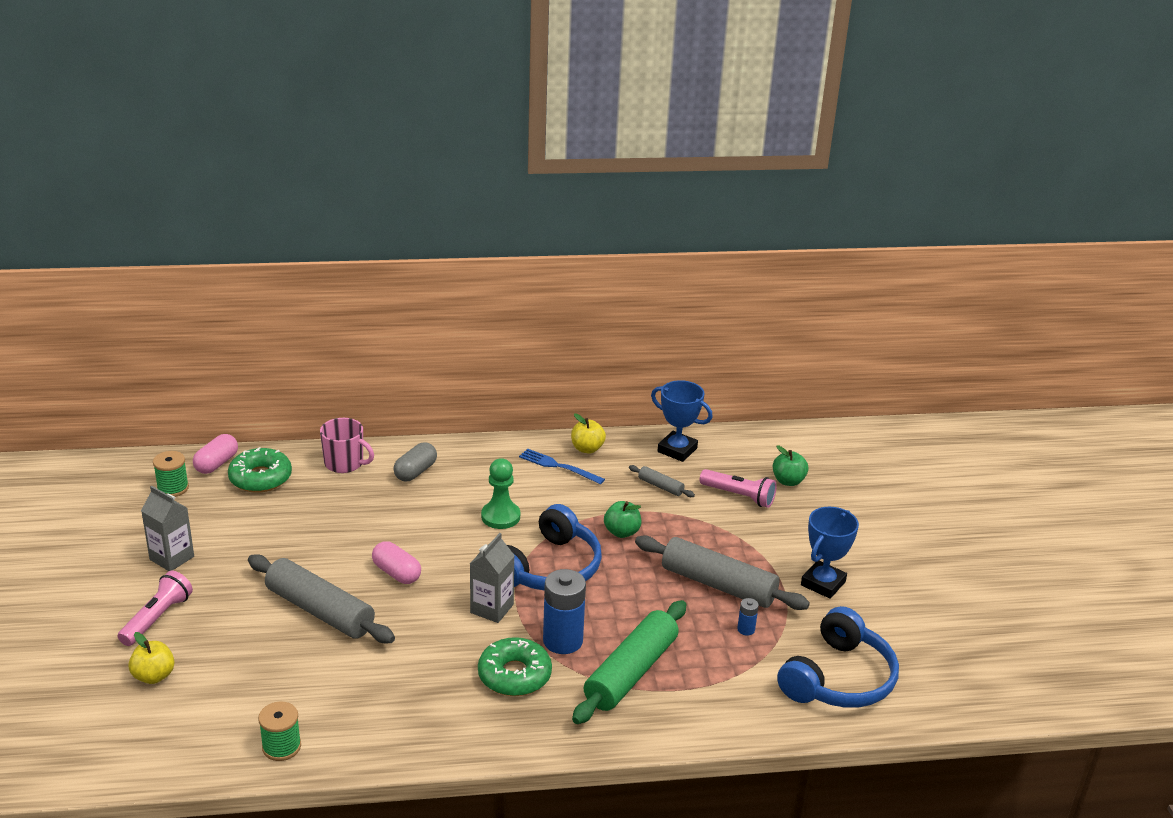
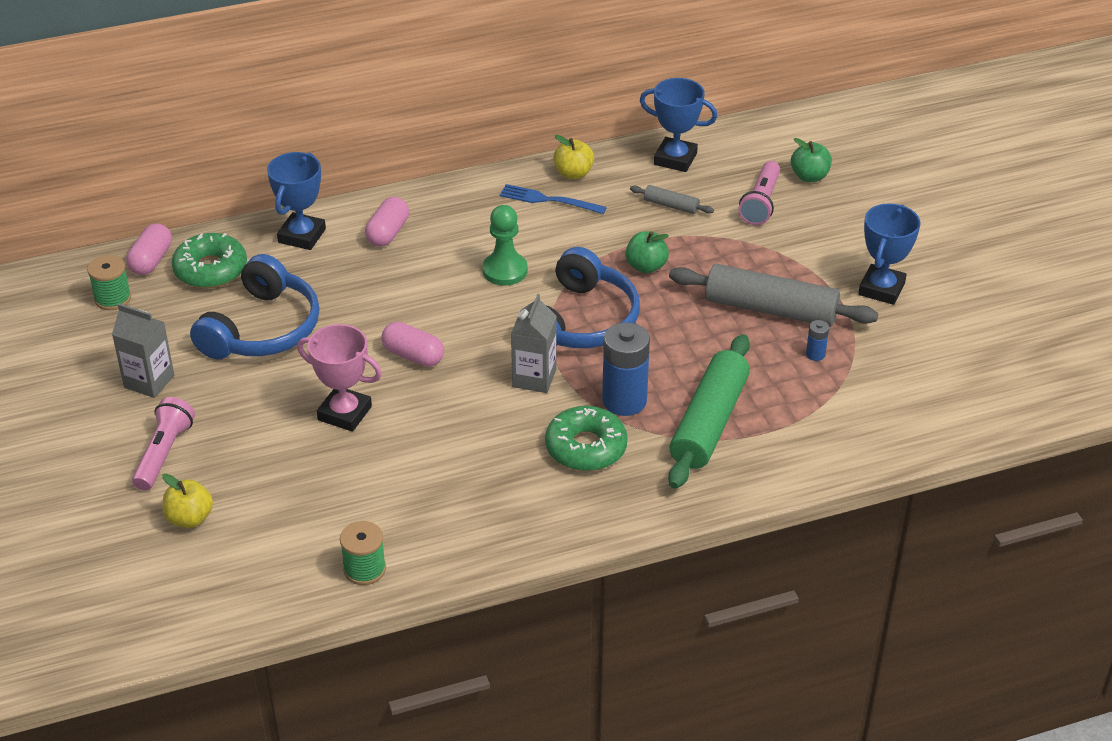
camera: 10 degrees left, 10 degrees up
(320, 611) = (345, 413): grey rolling pin -> pink trophy
(345, 463) = (302, 236): pink mug -> blue trophy
(415, 472) = (388, 233): grey capsule -> pink capsule
(739, 496) = (761, 203): pink flashlight -> pink flashlight turned 90 degrees clockwise
(838, 678) = (927, 391): blue headphones -> blue headphones (262, 329)

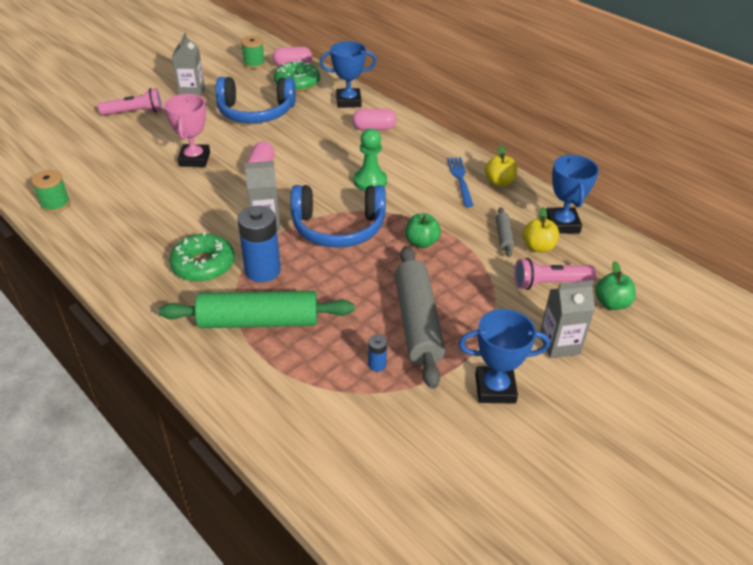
camera: 65 degrees right, 0 degrees up
(189, 518) = (84, 134): yellow apple -> yellow apple (538, 247)
(846, 230) = (559, 344): none -> grey carton

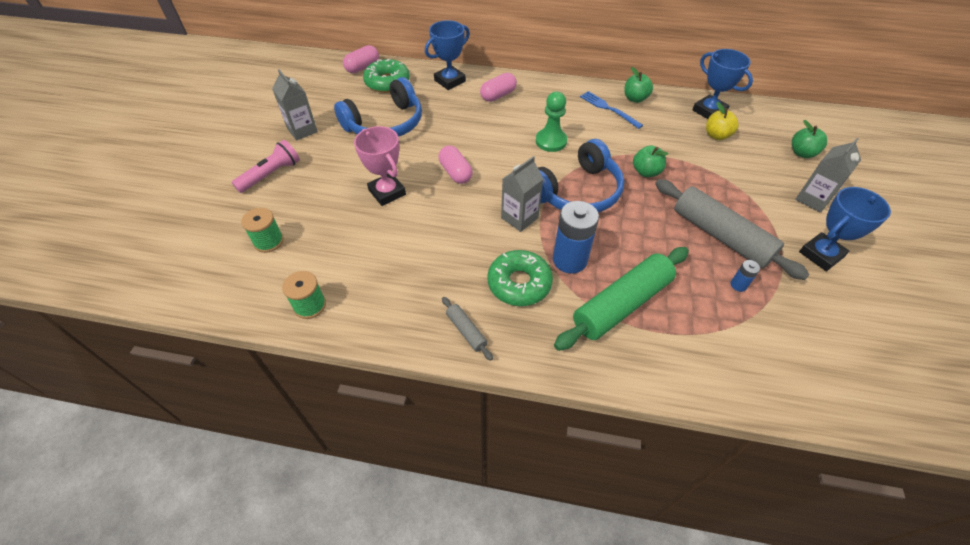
camera: 35 degrees left, 10 degrees up
(254, 64) = (326, 80): green spool -> green spool (269, 241)
(499, 182) = (635, 98): yellow apple -> green apple
(504, 236) = (688, 139): grey rolling pin -> grey rolling pin (466, 331)
(549, 283) = (755, 158): pink flashlight -> none

